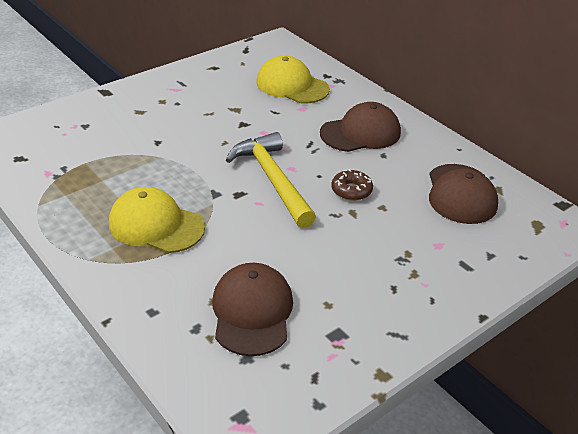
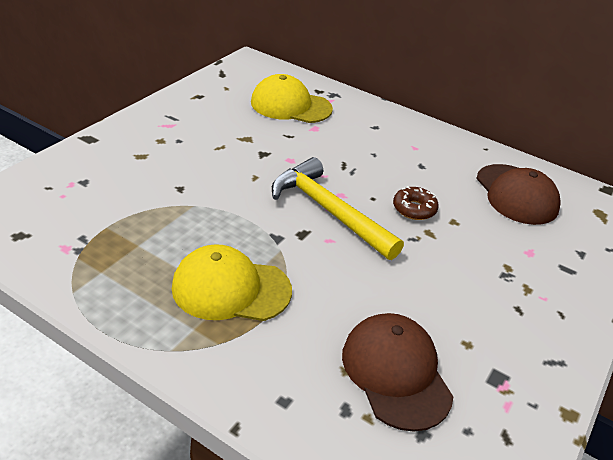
camera: 20 degrees left, 0 degrees up
(360, 133) = (386, 146): brown cap -> none

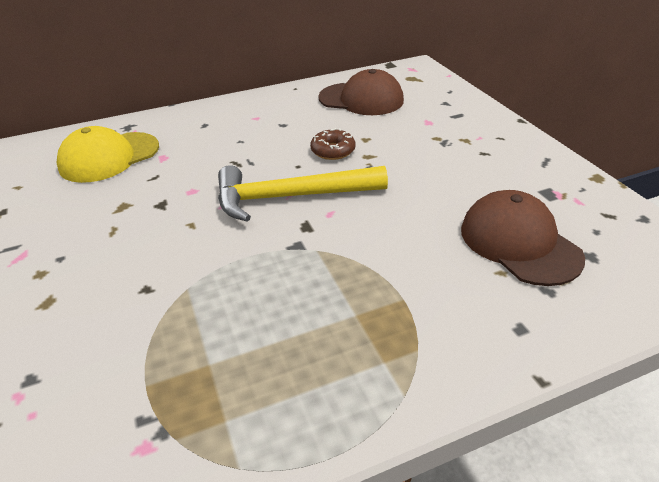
camera: 50 degrees left, 0 degrees up
(231, 289) = (345, 308): yellow cap -> none
(396, 373) = (519, 242): brown cap -> brown cap turned 45 degrees clockwise

